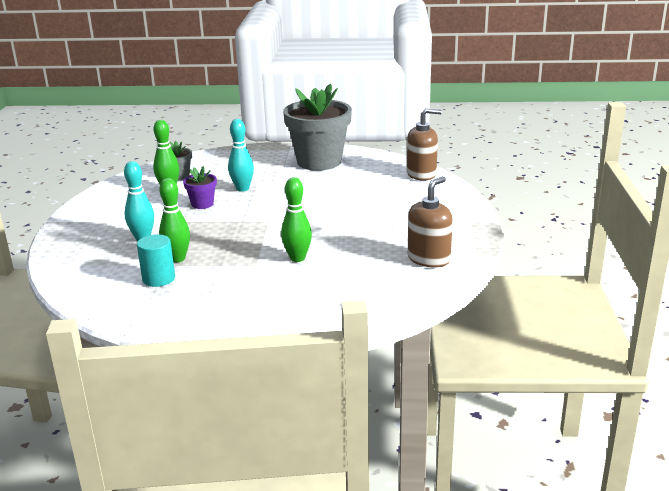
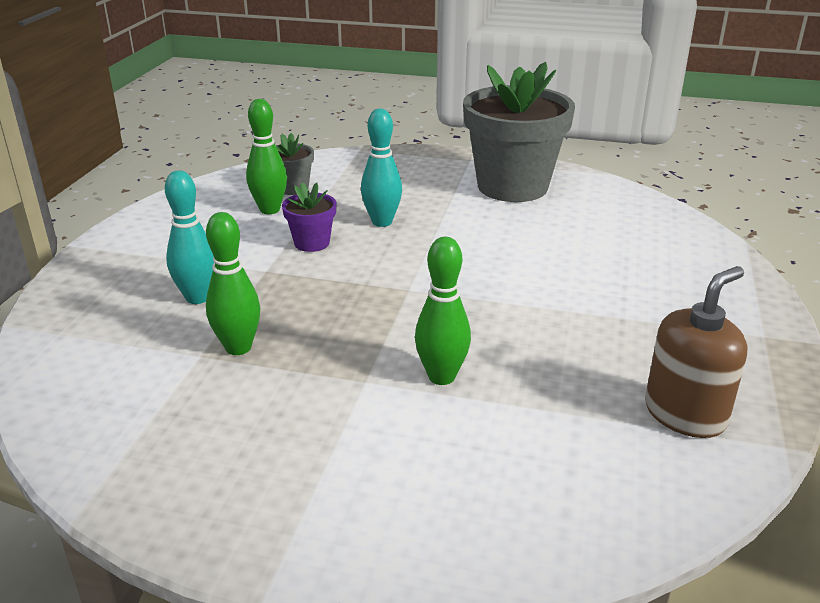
camera: 10 degrees right, 5 degrees up
(159, 279) = (192, 387): turquoise cylinder -> none
(421, 174) = (679, 228): brown soap dispenser -> none

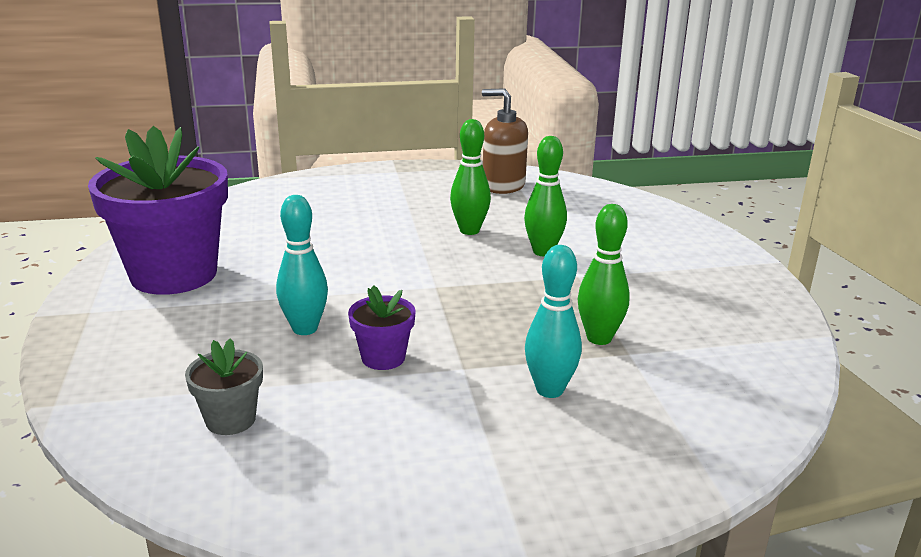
camera: 115 degrees left, 5 degrees down
(270, 210) = (311, 416): green bowling pin -> green bowling pin (469, 230)
(512, 186) = (174, 274): grey flower pot -> purple flower pot

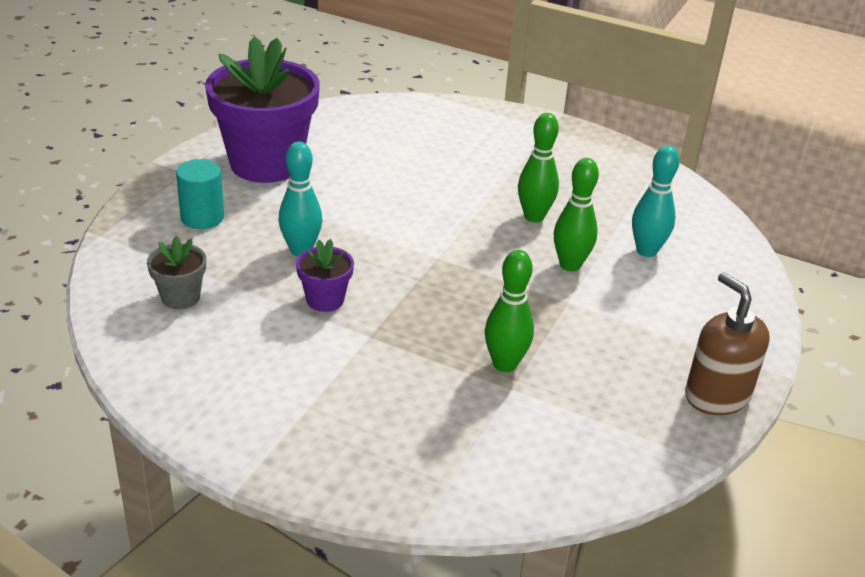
camera: 35 degrees right, 10 degrees up
(162, 341) = (202, 217): none -> turquoise cylinder
(503, 186) = (628, 181): brown soap dispenser -> brown soap dispenser (716, 396)
(549, 390) = (407, 385): turquoise bowling pin -> turquoise bowling pin (646, 251)

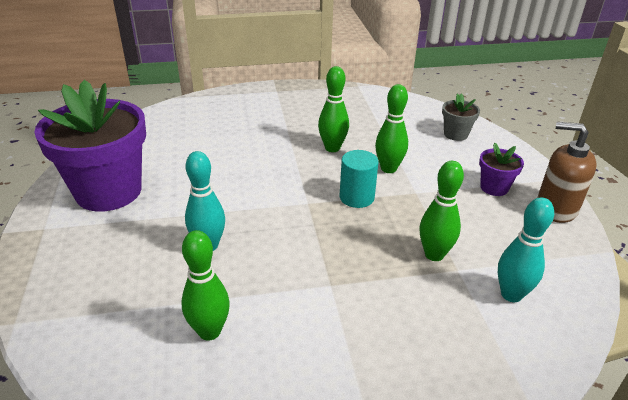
camera: 35 degrees left, 0 degrees up
(180, 297) = (151, 338): grey flower pot -> grey flower pot (455, 134)
(202, 217) = (99, 259): turquoise cylinder -> turquoise cylinder (356, 197)
(228, 316) = (209, 331): none -> green bowling pin
(325, 300) = (269, 275): purple flower pot -> purple flower pot (494, 187)
(646, 251) = (416, 140): turquoise bowling pin -> turquoise bowling pin (511, 294)

